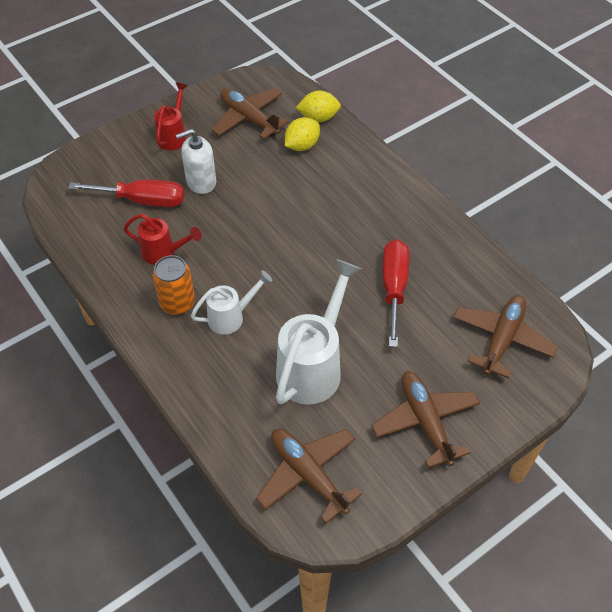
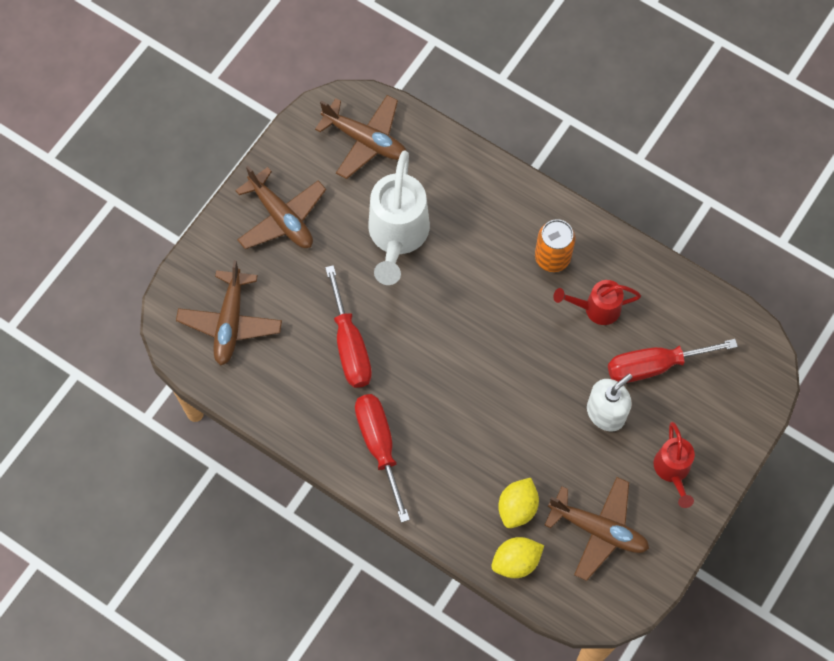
camera: 160 degrees right, 15 degrees up
(231, 317) = (494, 260): white watering can -> none
(394, 211) = (379, 446): none -> red screwdriver

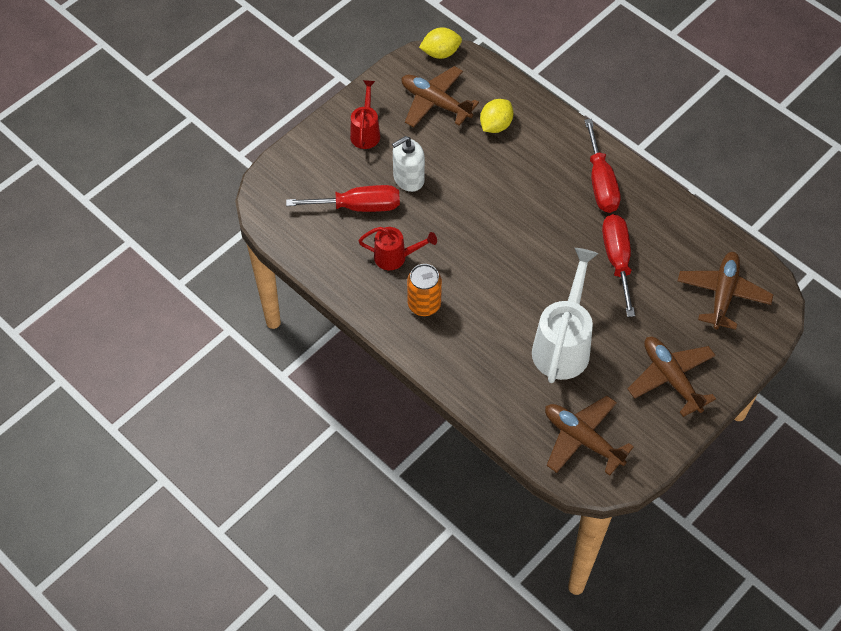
camera: 170 degrees left, 10 degrees down
(516, 561) = (504, 92): yellow lemon -> yellow lemon (440, 53)

